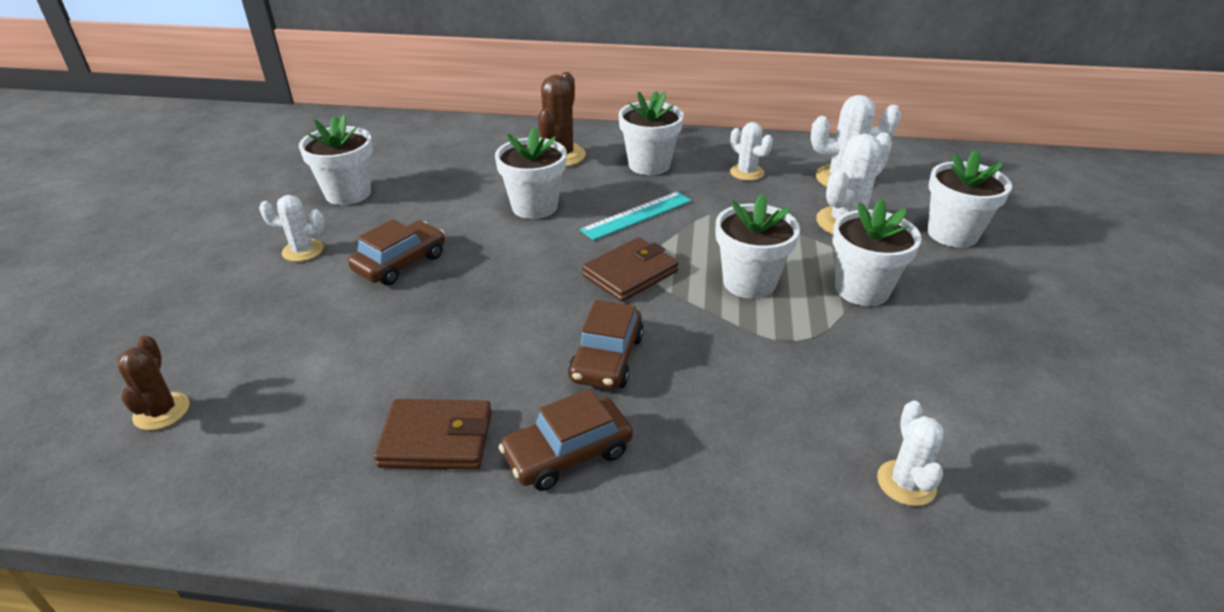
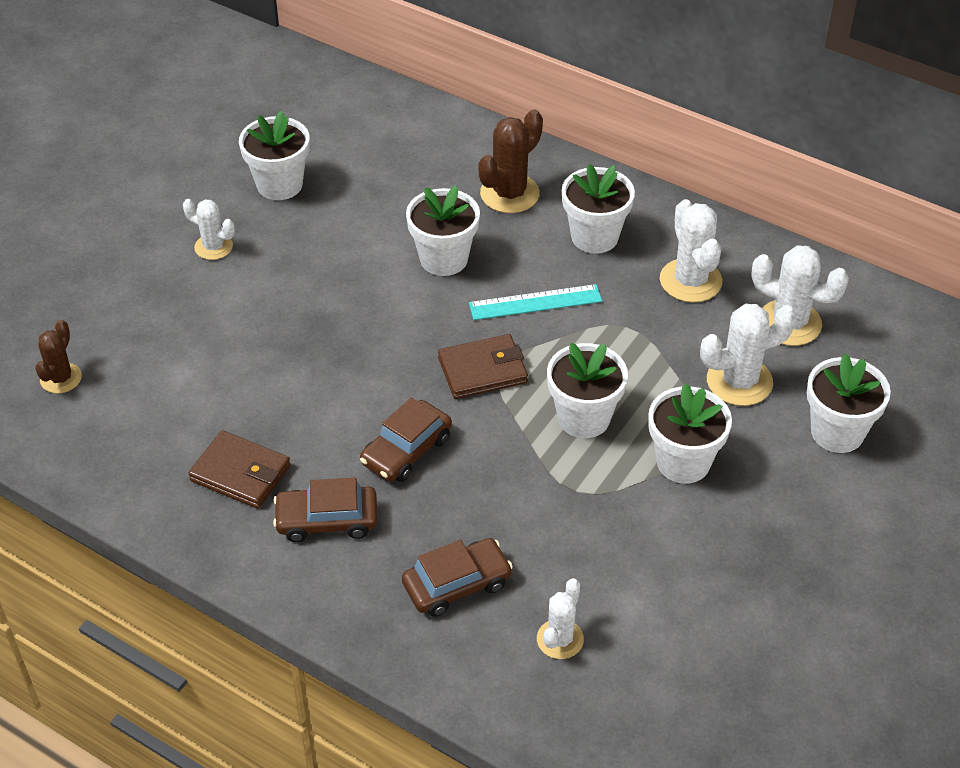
camera: 25 degrees right, 10 degrees up
(400, 263) = (289, 289): brown car -> brown car (457, 584)
(746, 172) = (690, 281): white cactus -> white cactus, size x1.60

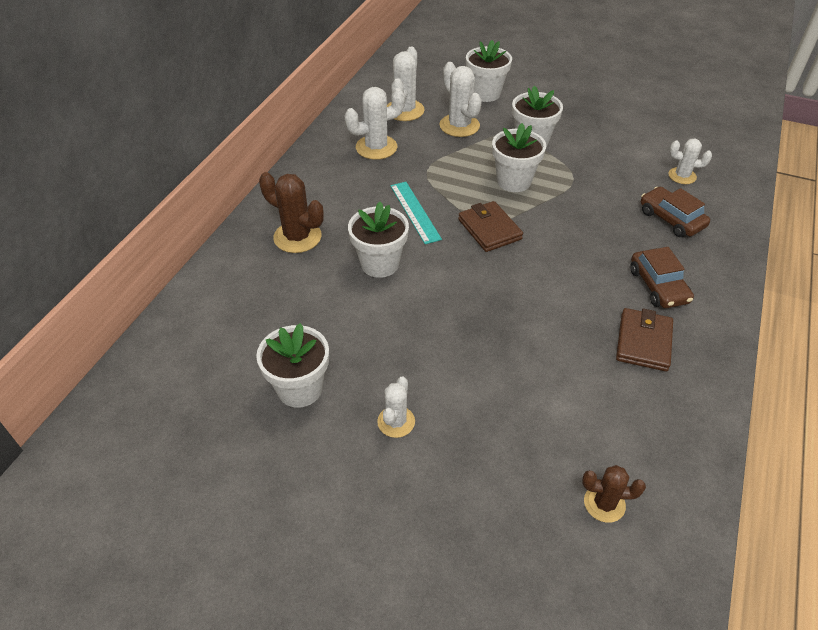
camera: 100 degrees left, 0 degrees up
(406, 450) = (578, 256): brown car -> none
(594, 237) = (340, 190): white flower pot -> none

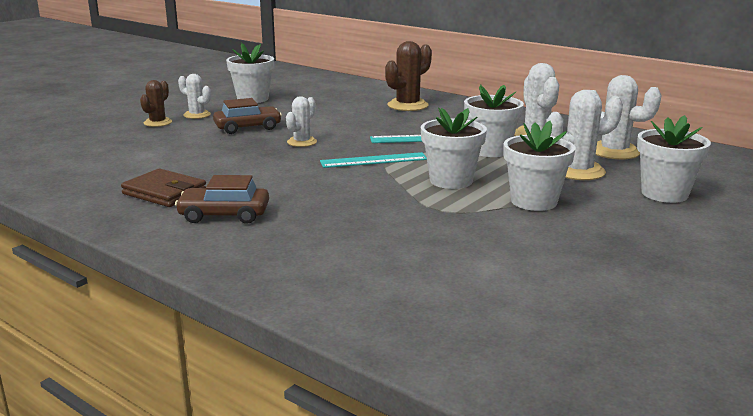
camera: 105 degrees right, 25 degrees down
(380, 264) = (356, 123): white flower pot -> white flower pot (490, 150)
(489, 229) = (374, 160): brown wallet -> turquoise ruler
(604, 503) = (55, 153): brown cactus -> brown cactus (158, 123)
(671, 219) = (326, 249): brown car -> brown car (248, 127)
(682, 176) = (416, 282): white cactus -> white cactus (302, 142)

